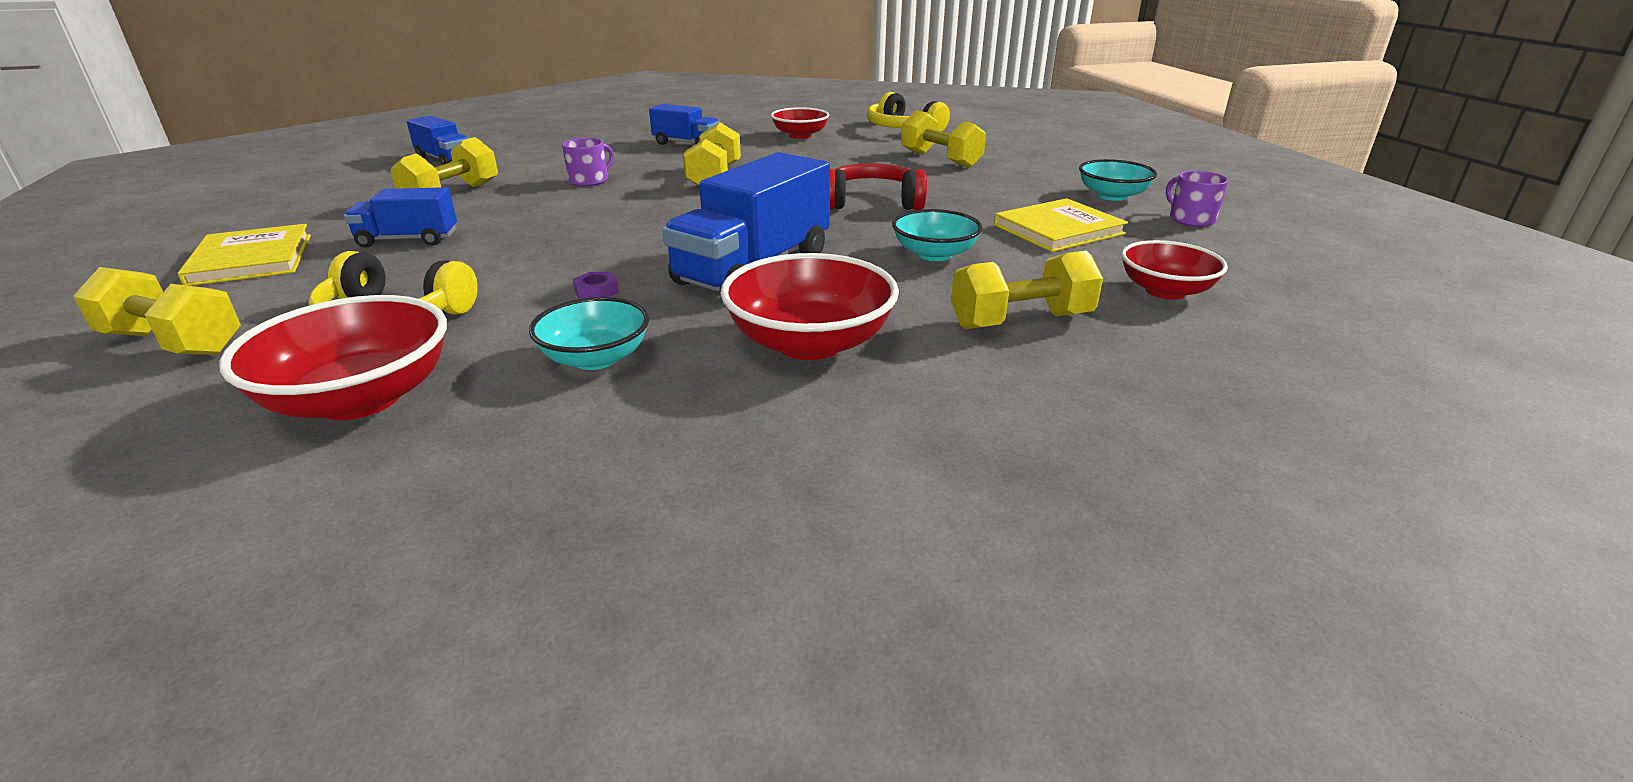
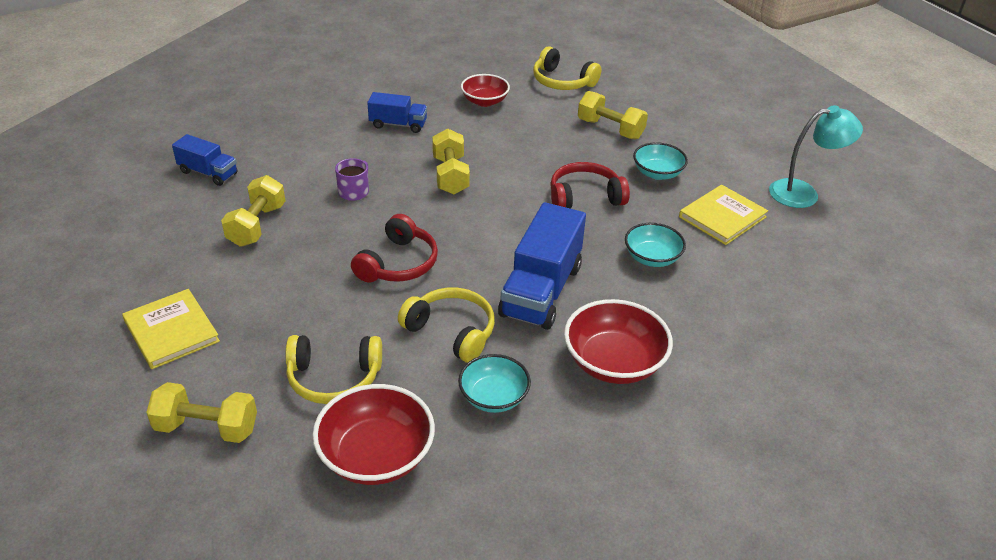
camera: 15 degrees left, 10 degrees up
(408, 240) = (271, 290): blue truck -> none
(585, 232) = (398, 263): none -> red headphones
(596, 292) = (451, 331): purple nut -> yellow headphones
(1021, 321) = (728, 322): yellow dumbbell -> none
(1112, 196) = (746, 168): turquoise bowl -> turquoise bowl (657, 173)
(1165, 291) = (803, 279): red bowl -> none
(1190, 219) = (803, 193): purple mug -> turquoise lamp

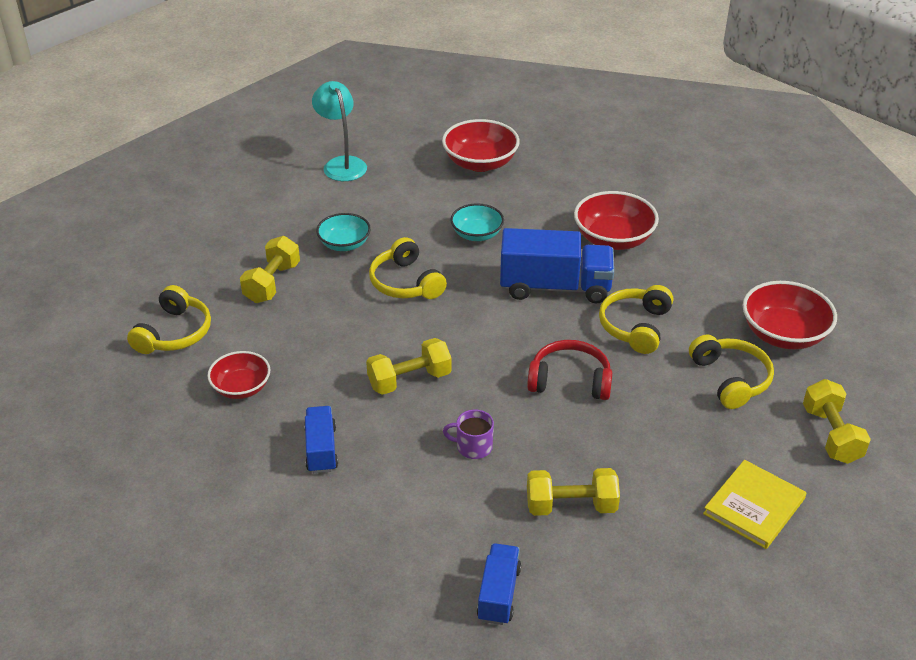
camera: 105 degrees left, 0 degrees up
(493, 397) = (688, 290): turquoise bowl -> none
(585, 197) = (406, 283): red headphones -> yellow headphones
(722, 217) = (398, 203): yellow book -> none
(798, 292) = (480, 163): none -> red bowl

